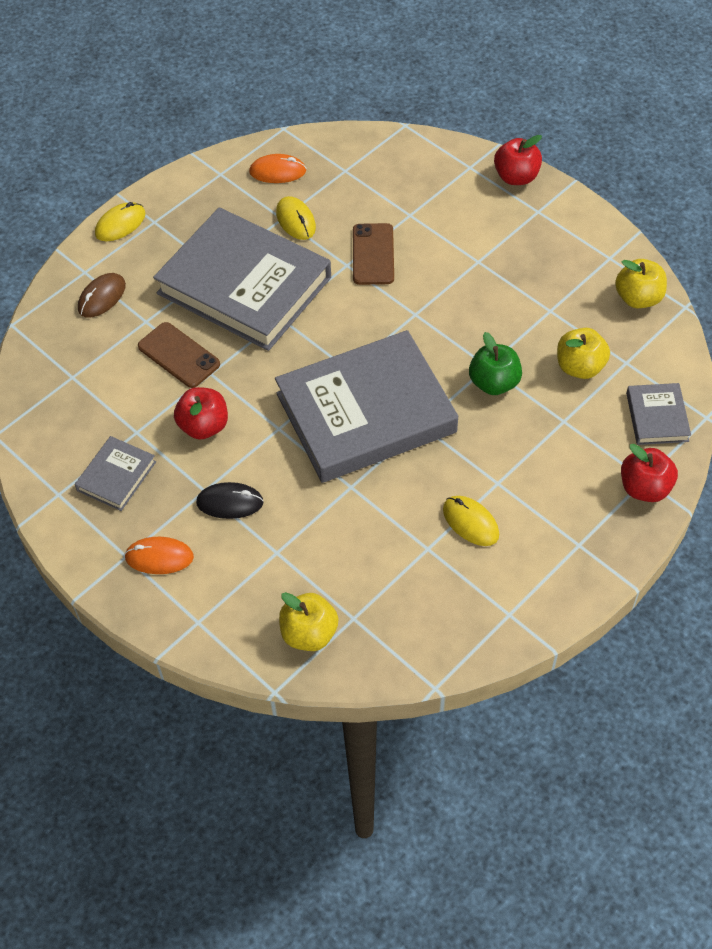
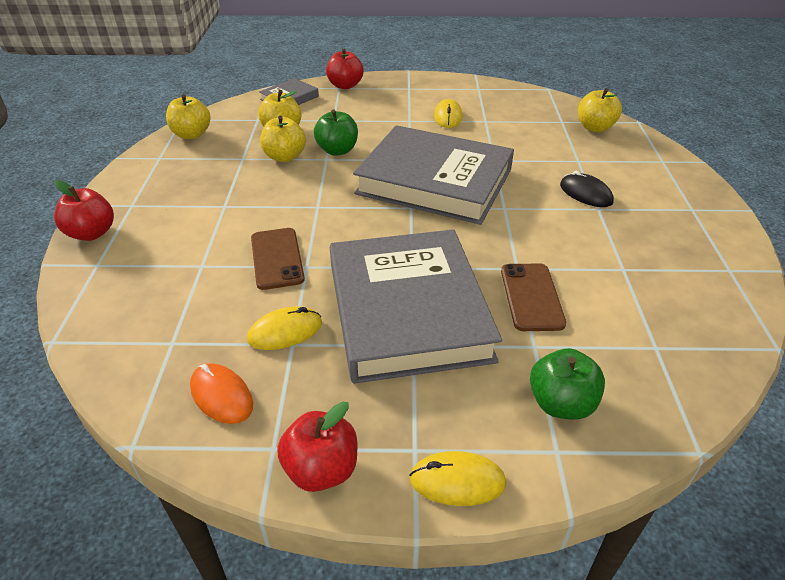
camera: 135 degrees left, 15 degrees down
(102, 297) = (561, 403): brown mouse -> green apple
(116, 476) = (665, 252): grey book -> none
(159, 557) = (666, 196): orange mouse -> none
(204, 426) = (561, 240): red apple -> red apple (321, 469)
(296, 220) = (285, 331): yellow mouse -> yellow mouse turned 45 degrees clockwise
(373, 254) = (277, 258): brown phone -> brown phone turned 60 degrees counterclockwise
(521, 339) = (285, 157): none -> yellow apple

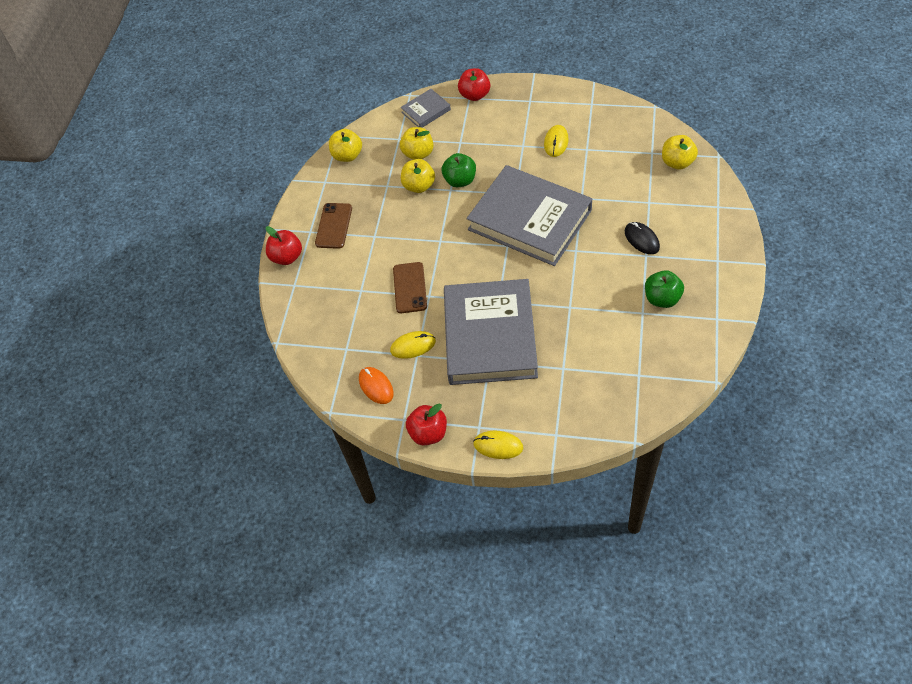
camera: 15 degrees right, 15 degrees up
(531, 297) = (572, 331): brown phone -> brown phone (334, 226)
(561, 403) = (567, 407): green apple -> green apple (662, 299)

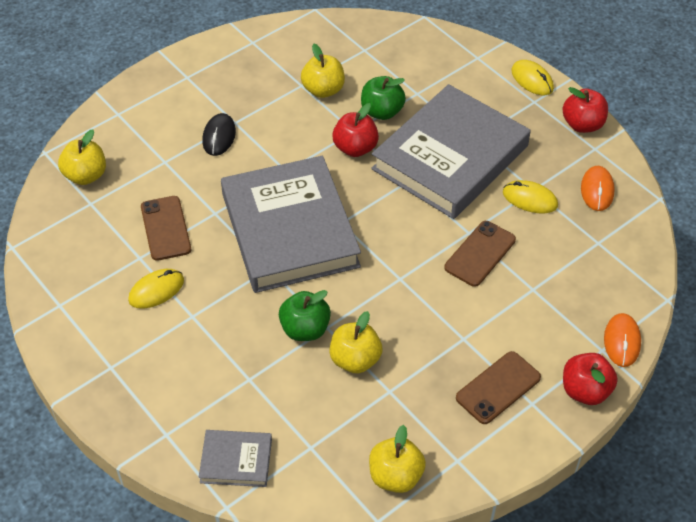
camera: 145 degrees left, 5 degrees down
(286, 297) = (622, 341): none -> orange mouse
(418, 154) = (311, 404): yellow apple -> yellow apple (323, 90)
(474, 95) = (156, 432): red apple -> red apple (355, 148)
(595, 171) = (166, 228): none -> brown phone
(662, 299) = (272, 83): green apple -> green apple (382, 112)

